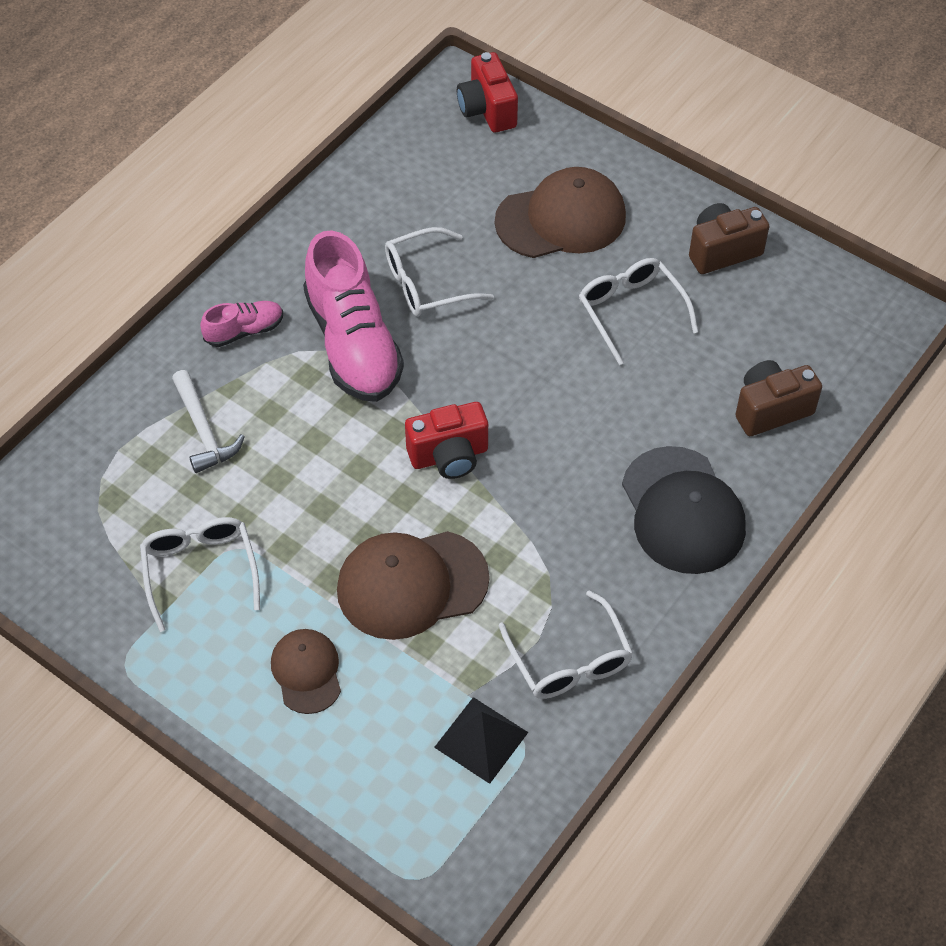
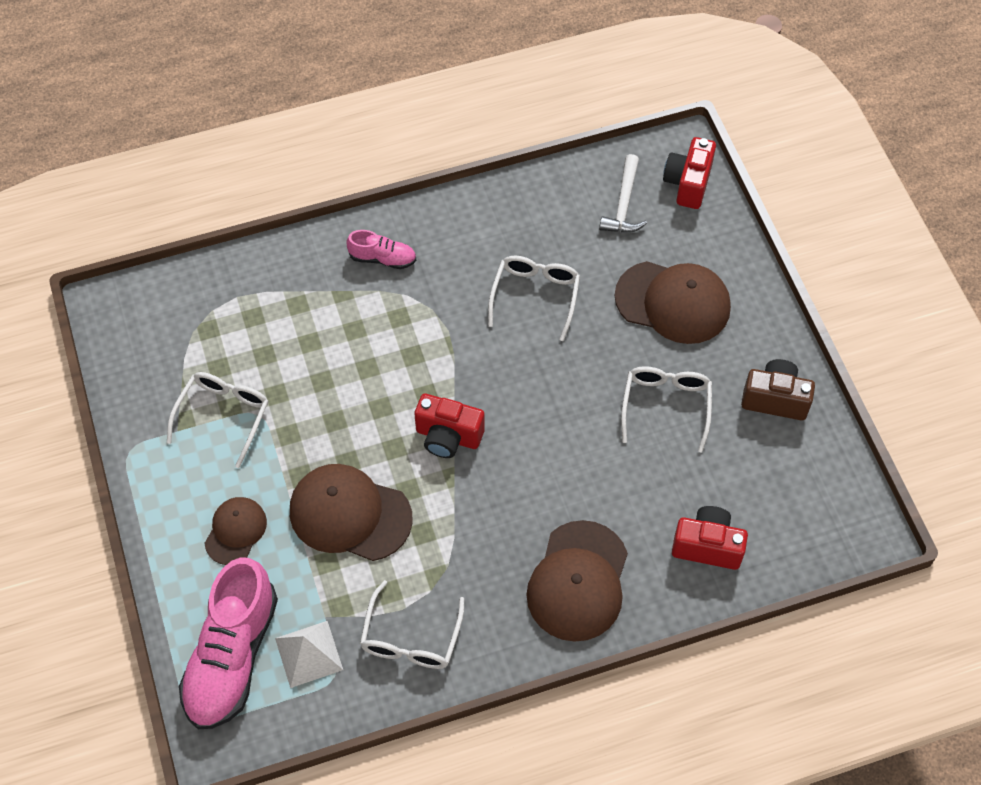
camera: 35 degrees right, 5 degrees up
(204, 430) = (301, 316): white hammer -> white hammer (624, 204)
(353, 344) = (448, 312): pink shoe -> pink shoe (232, 656)
(427, 283) = (535, 296): white glasses -> white glasses turned 90 degrees clockwise
(481, 739) = (309, 653): black pyramid -> white pyramid
(682, 511) = (578, 581): black cap -> brown cap
(771, 409) = (707, 546): brown camera -> red camera

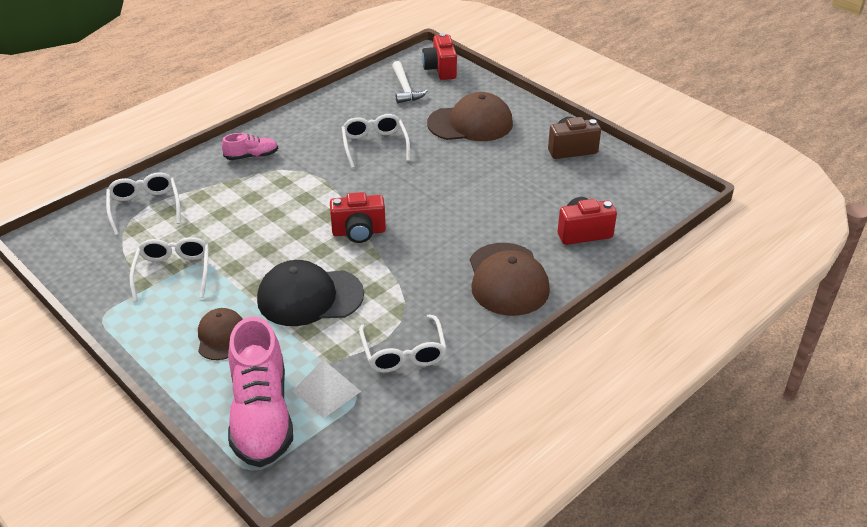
camera: 25 degrees left, 20 degrees down
(350, 514) = (310, 297): brown cap -> black cap
(666, 406) = (502, 172): white glasses -> white glasses (144, 207)

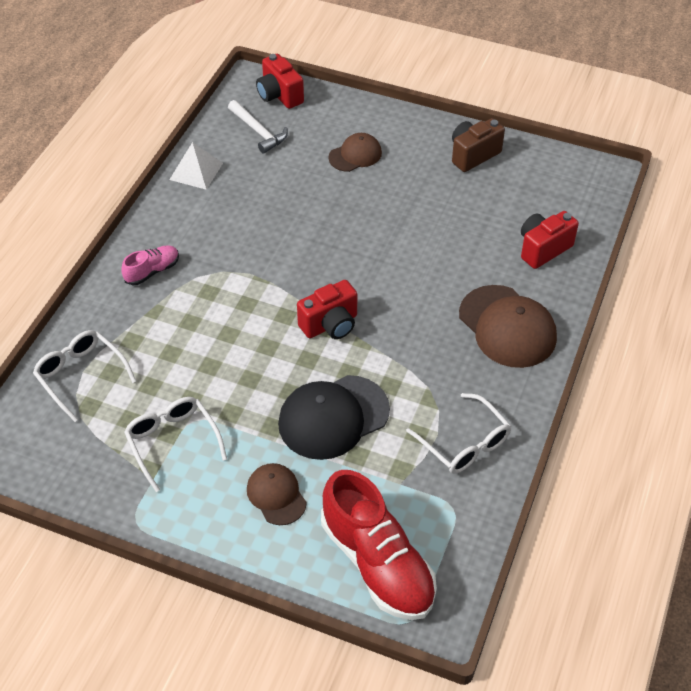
camera: 25 degrees left, 10 degrees up
(261, 415) = (377, 563): pink shoe -> red shoe
(326, 391) = (420, 512): white pyramid -> white pyramid (196, 171)
(375, 145) = (275, 214): white glasses -> none
(470, 123) = (355, 155): brown cap -> brown cap, size x0.58

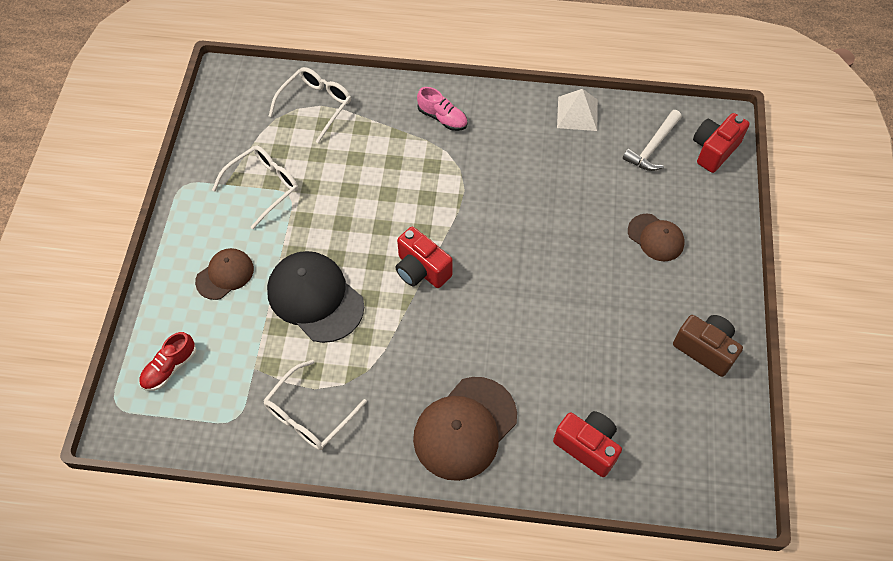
camera: 75 degrees right, 10 degrees up
(377, 563) = (170, 368): red shoe -> red shoe, size x0.48

